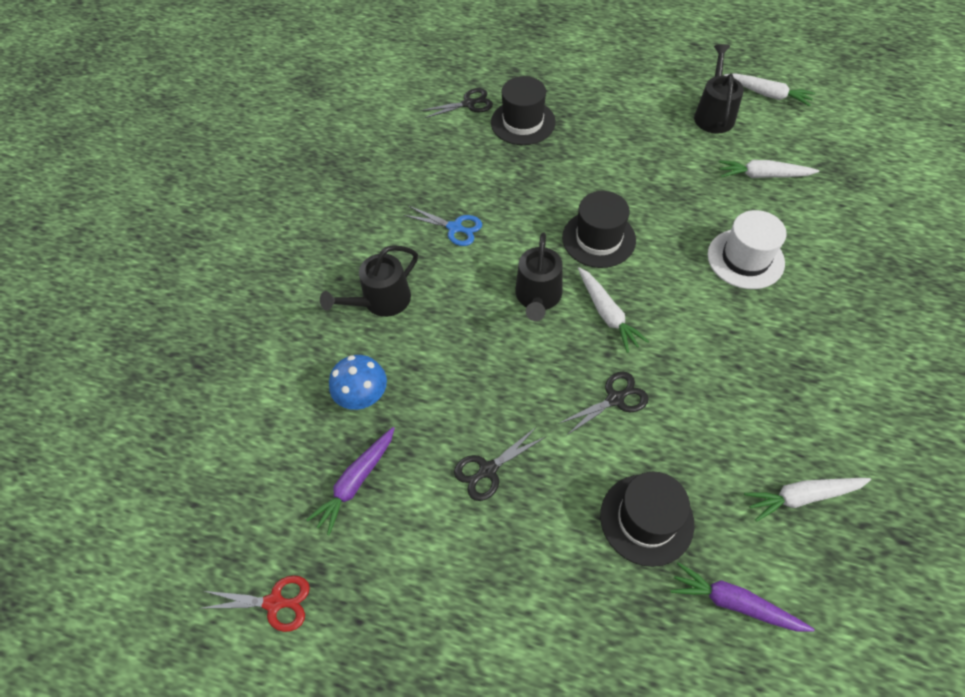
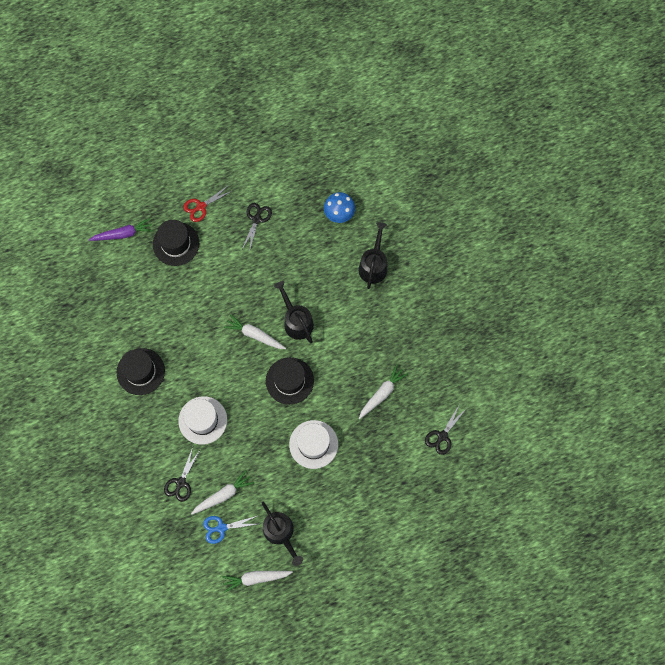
camera: 140 degrees right, 15 degrees up
(274, 603) = (300, 116): red scissors -> red scissors (201, 206)
(356, 482) = (308, 177): purple carrot -> none
(454, 228) = (373, 335): blue scissors -> blue scissors (221, 528)
(523, 122) = (395, 443): black hat -> black hat (140, 371)
(615, 399) = (222, 290): black scissors -> black scissors (181, 482)
(617, 166) = (313, 444): none -> white hat
(802, 496) = (115, 298): white carrot -> white carrot (382, 393)

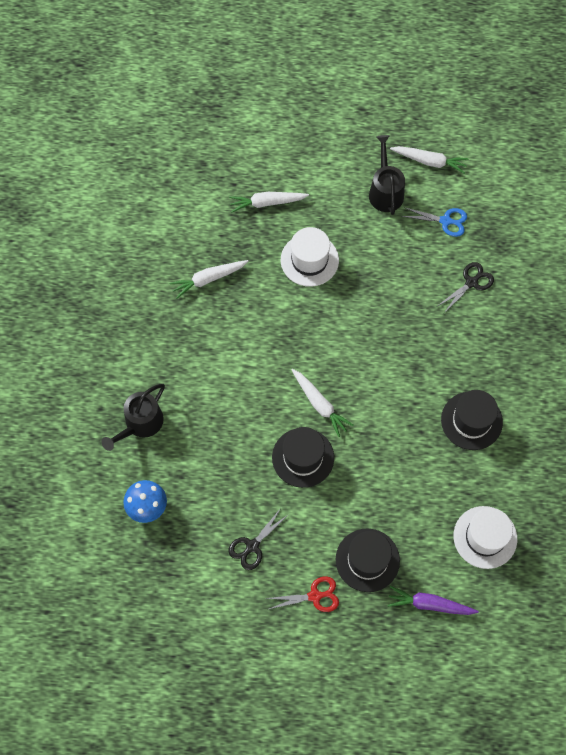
camera: 155 degrees left, 5 degrees down
(202, 420) = (421, 336): white hat -> white hat (485, 537)
(223, 495) = (430, 251): white carrot -> white carrot (267, 203)
(289, 381) = (304, 336): black hat -> black hat (303, 457)
(296, 321) = (264, 398): black watering can -> none
(442, 436) = (168, 210): black scissors -> none

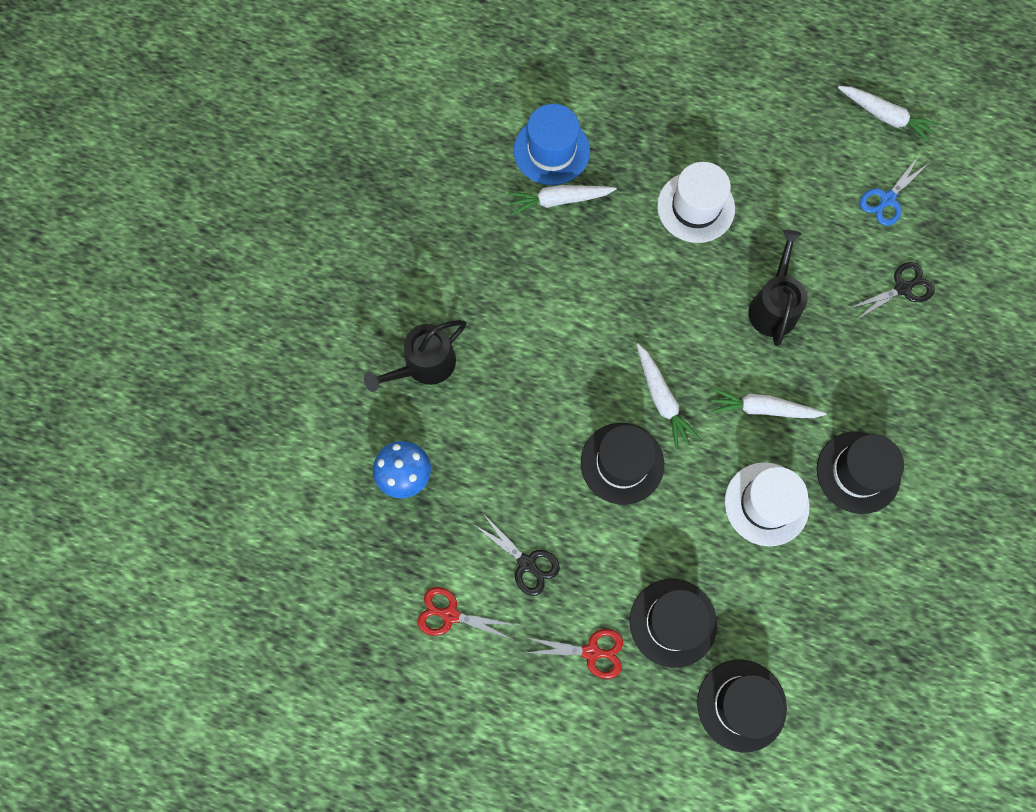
camera: 15 degrees right, 5 degrees up
(193, 244) = (551, 151): none -> blue hat
(207, 597) = (450, 615): none -> red scissors
(252, 546) = (526, 563): black scissors -> black scissors turned 105 degrees counterclockwise
(267, 203) = (659, 120): white carrot -> white carrot (762, 408)
(385, 191) = (817, 142): black watering can -> black watering can (773, 306)
(429, 604) = (741, 705): purple carrot -> black hat
(445, 221) = (887, 199): blue scissors -> blue scissors turned 105 degrees clockwise
(485, 537) = (838, 634): white hat -> white hat (766, 504)

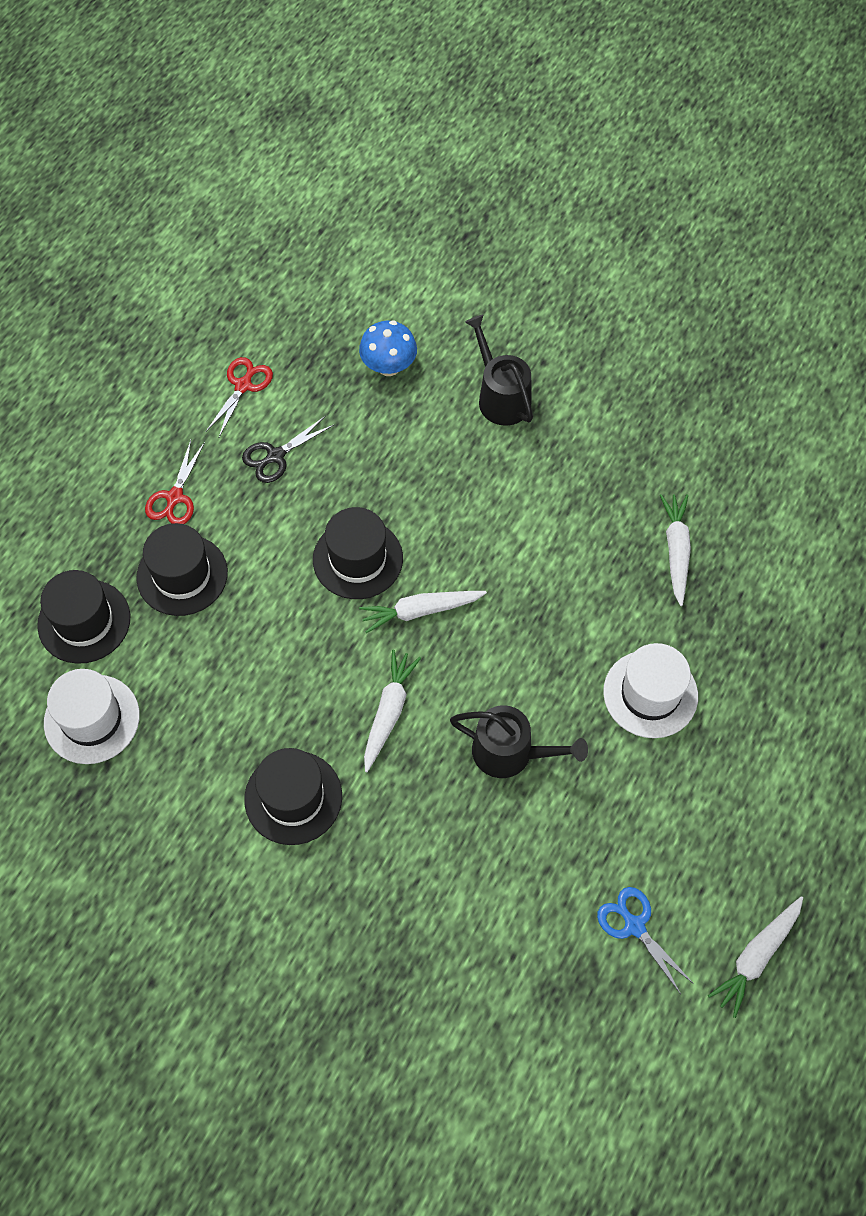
camera: 100 degrees right, 10 degrees down
(551, 151) = (741, 553): blue hat -> none
(766, 504) = (281, 691): white hat -> white hat (92, 719)
(902, 288) = (509, 911): black scissors -> none

